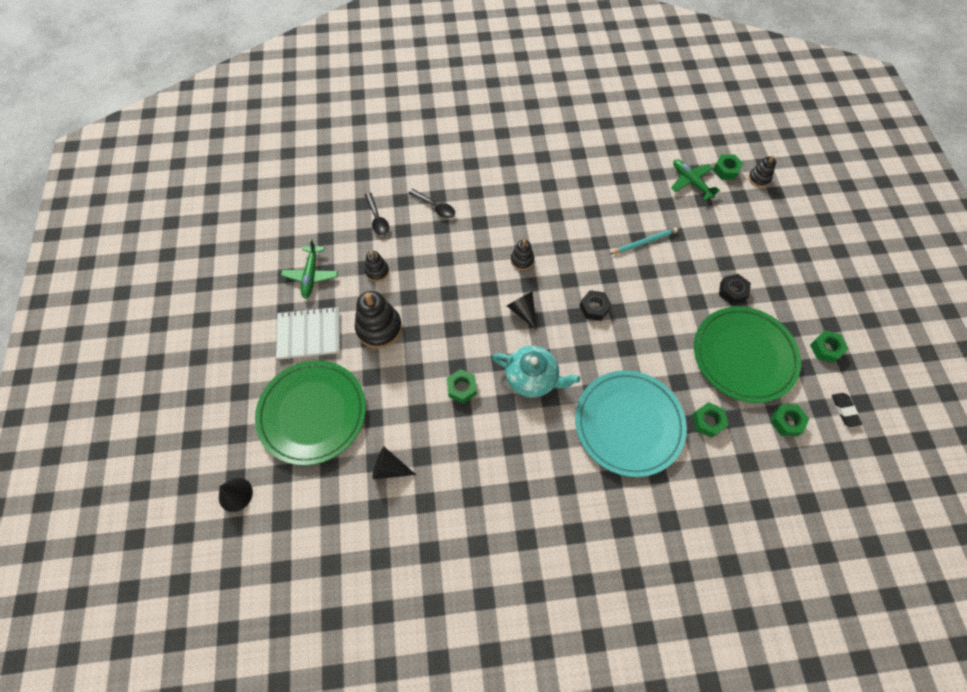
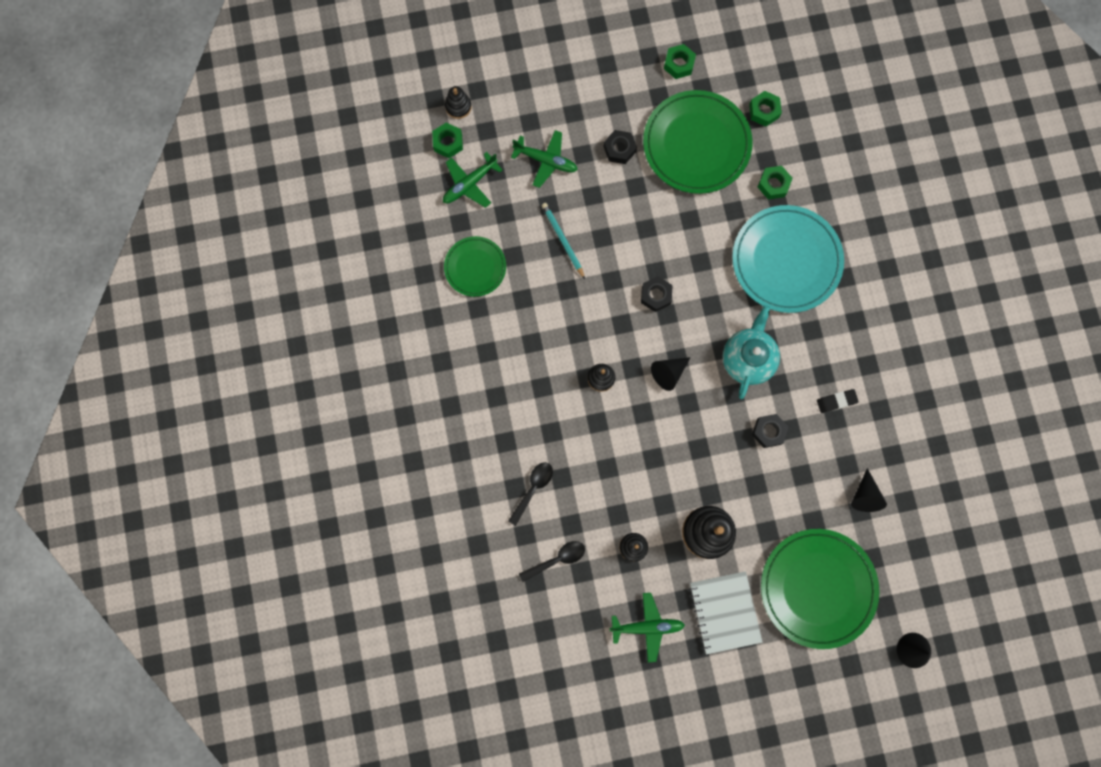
camera: 95 degrees left, 15 degrees up
(462, 388) = (768, 431): green nut -> black nut
(619, 181) = (475, 267): none -> green plate
(716, 235) = (545, 160): none -> green plane
(844, 410) = (745, 56): black eraser -> black eraser (836, 401)

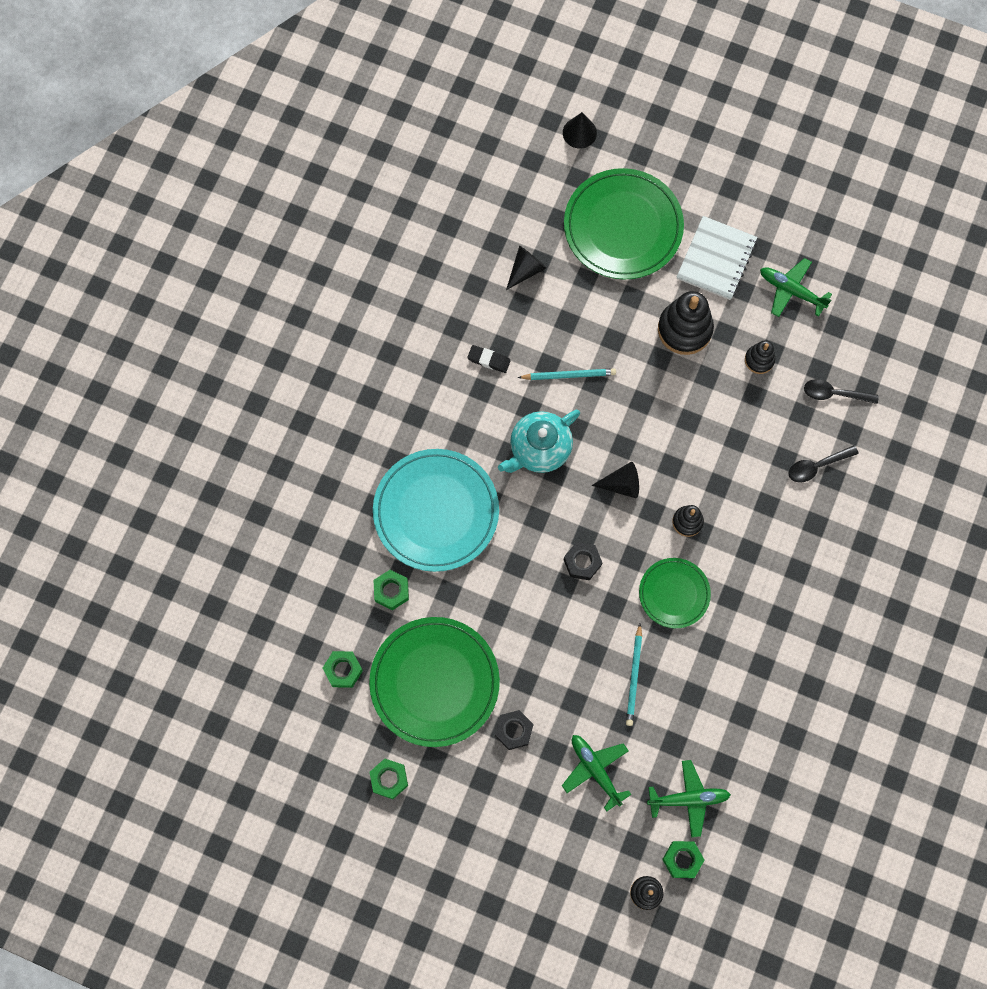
camera: 145 degrees left, 5 degrees down
(475, 267) = (738, 708): green plate -> green plate (674, 593)
(768, 431) = (569, 375): black nut -> turquoise pencil

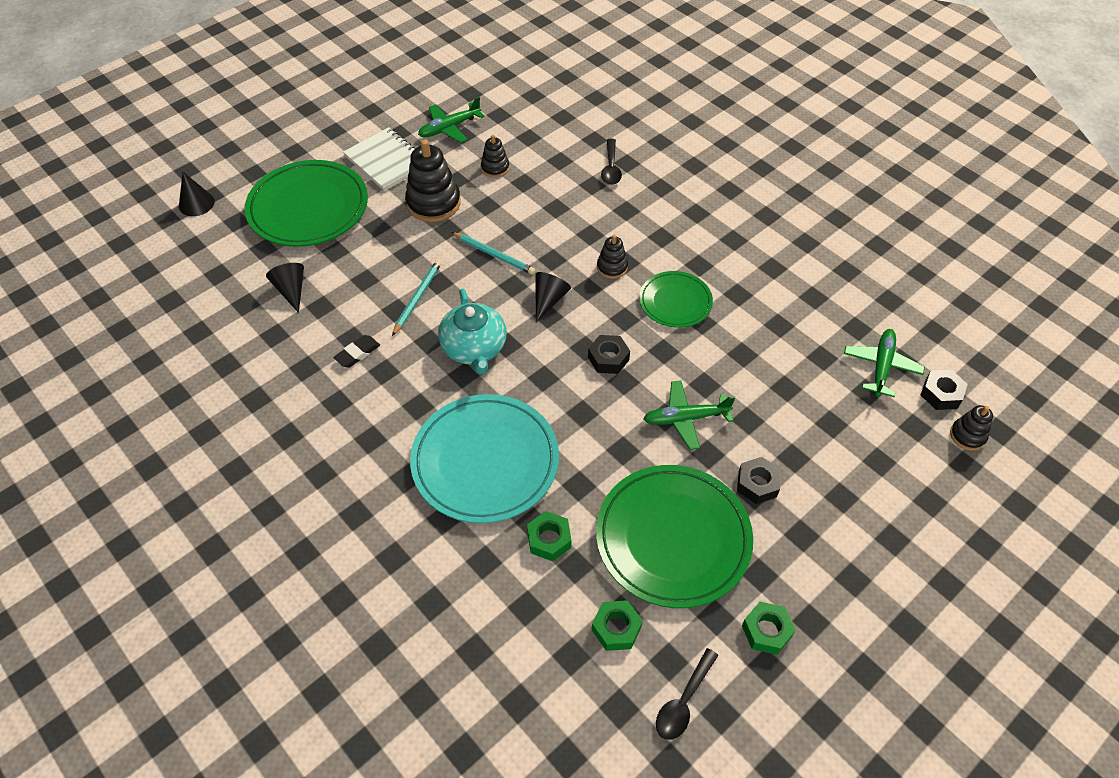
camera: 65 degrees left, 20 degrees down
(595, 770) = (826, 429): green plane -> green plane (686, 418)
(634, 676) = (742, 362): turquoise pencil -> turquoise pencil (494, 255)
(682, 859) = (941, 394): green nut -> black nut
(834, 394) = (555, 136): black spoon -> black spoon (683, 701)

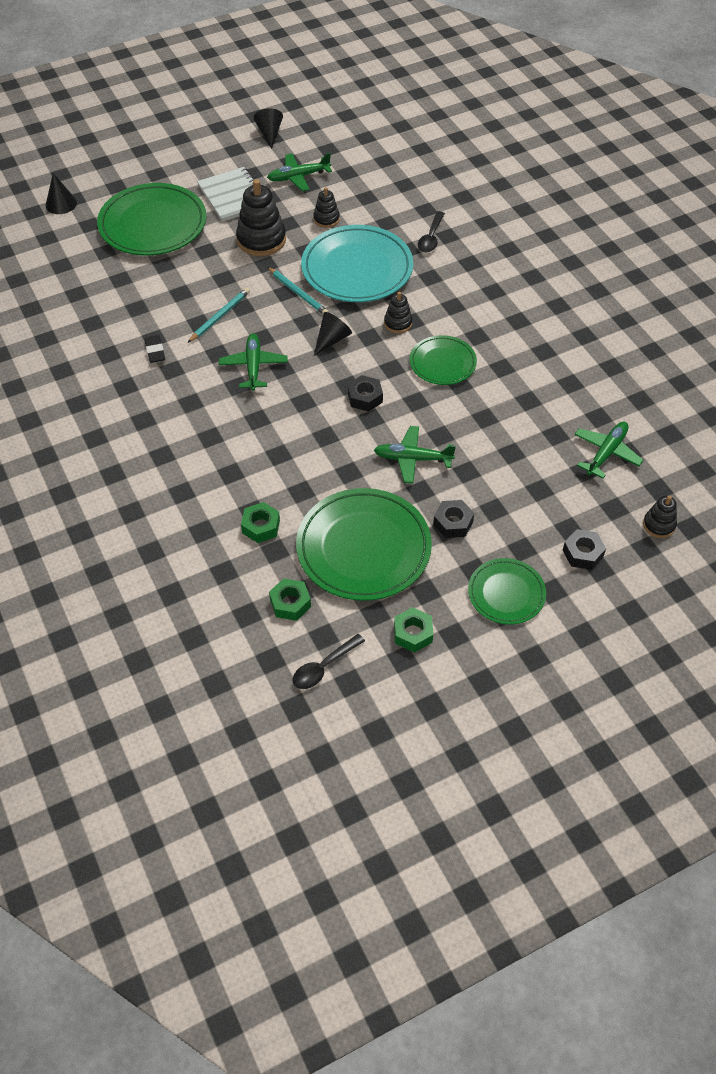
camera: 15 degrees right, 0 degrees up
(291, 290) = (117, 290): black cone -> black cone (269, 134)
(357, 353) = (155, 351): black eraser -> black eraser turned 75 degrees counterclockwise
(474, 348) = (253, 366): turquoise teapot -> green plane
(485, 461) = (230, 456): turquoise plate -> turquoise plate (357, 268)
(846, 555) = (506, 593): none -> green plate
(941, 394) = (651, 486): black nut -> black nut (582, 553)

